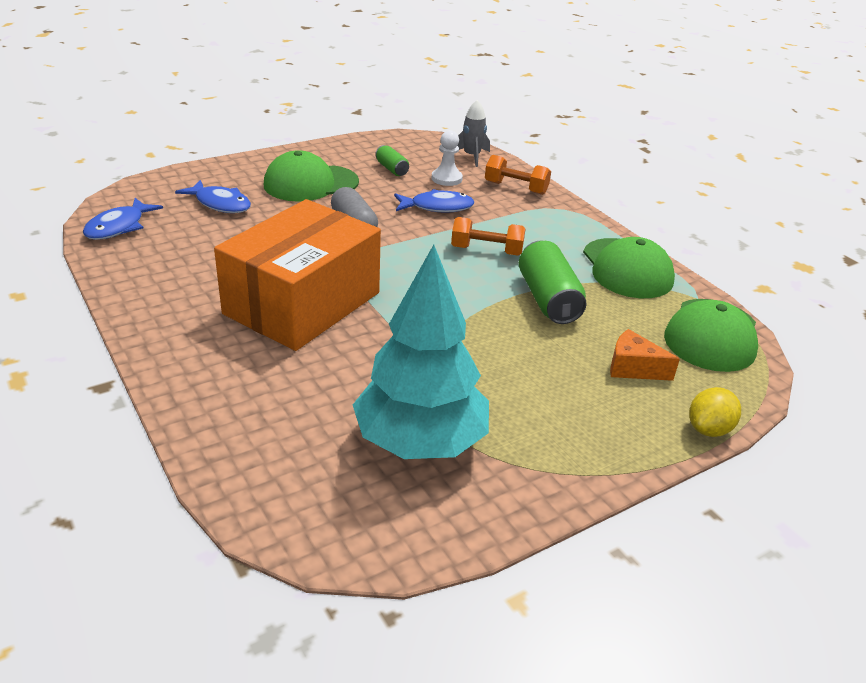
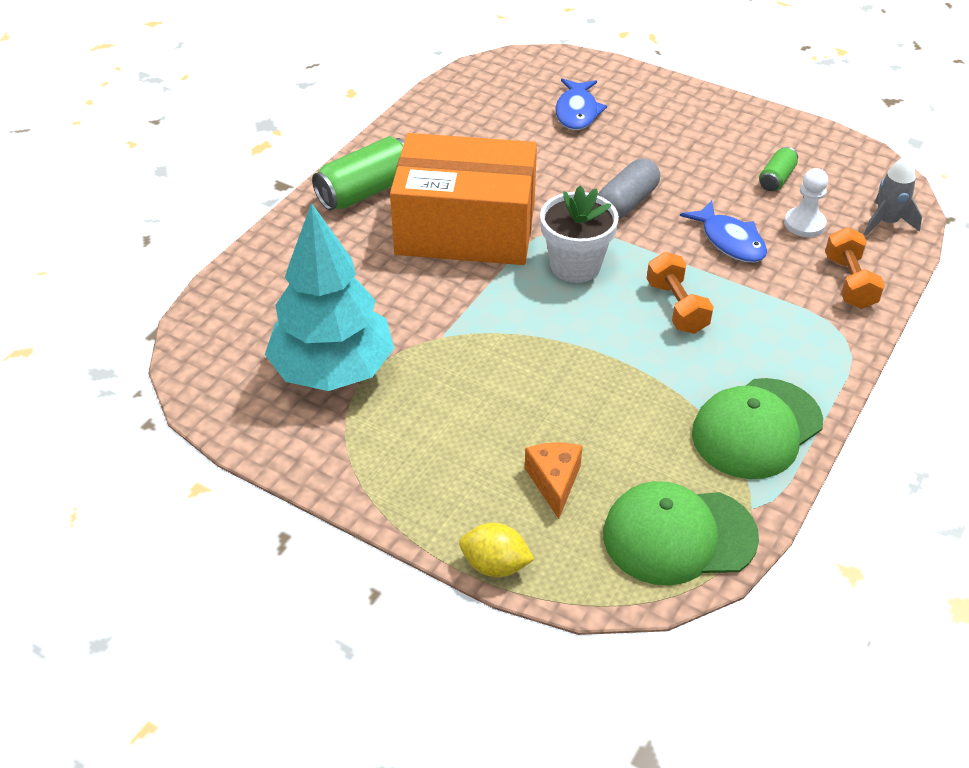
camera: 65 degrees right, 10 degrees up
(119, 227) = (482, 83): blue fish -> none
(310, 183) = (677, 142): green cap -> none
(402, 272) = (575, 266): none -> white flower pot
(548, 299) = (625, 382): green can -> green can (365, 191)

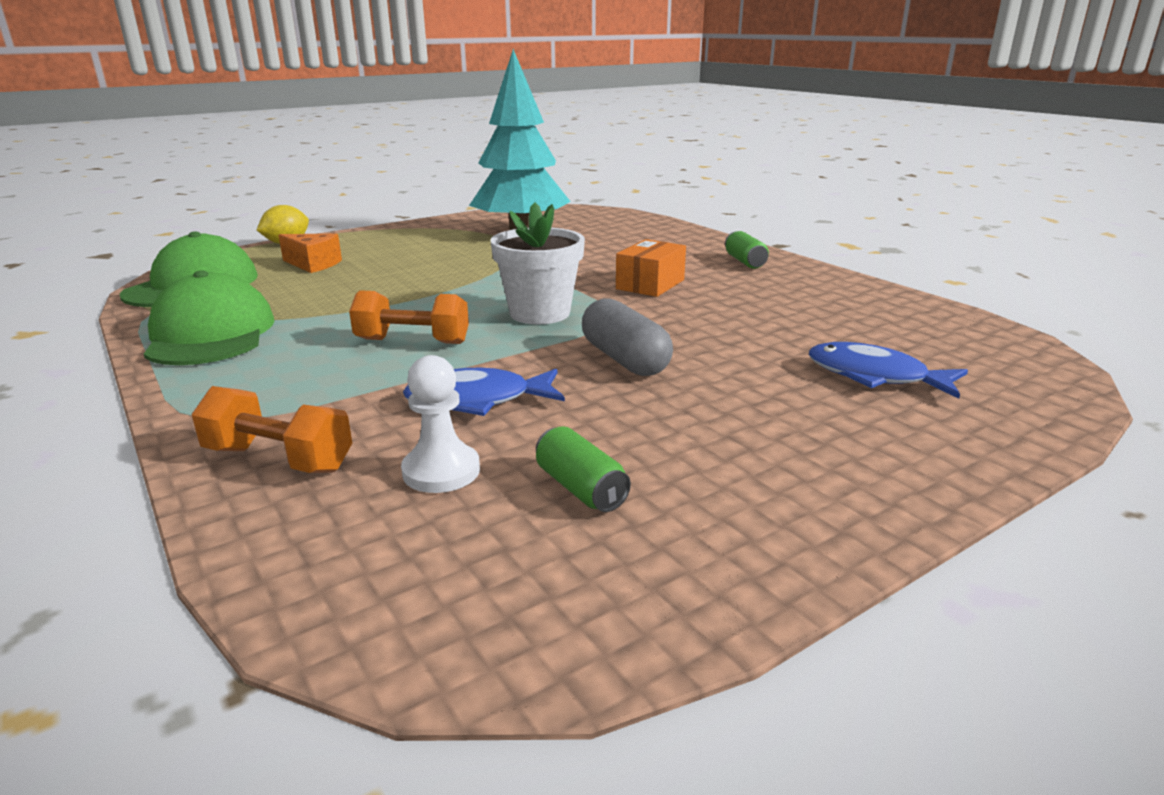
camera: 115 degrees right, 20 degrees down
(365, 191) = (745, 262): green can -> green can, size x0.54
(466, 228) = (650, 284): orange box -> orange box, size x0.43
(886, 222) = (338, 564): grey rocket -> none

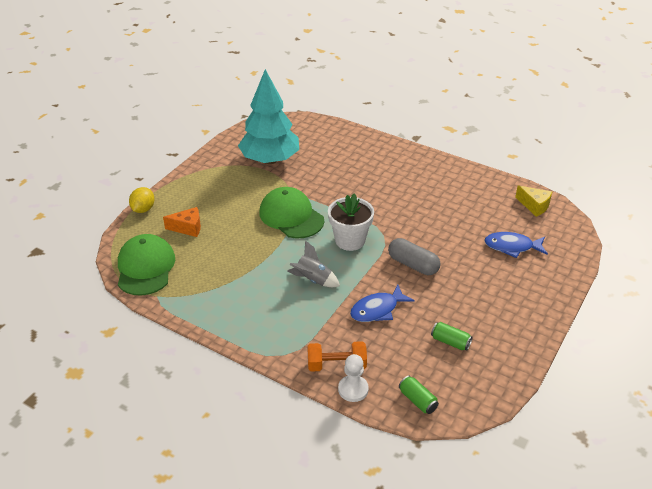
camera: 25 degrees left, 15 degrees up
(211, 334) = (212, 304): green cap -> green cap (291, 216)
(412, 341) = (313, 280): orange dumbbell -> grey rocket
(441, 471) = (399, 350): white pawn -> white pawn (353, 389)
(650, 284) = (381, 199): orange box -> none
(745, 262) = (411, 163): green can -> green can (417, 400)
(968, 336) = (534, 206): none -> yellow cheese

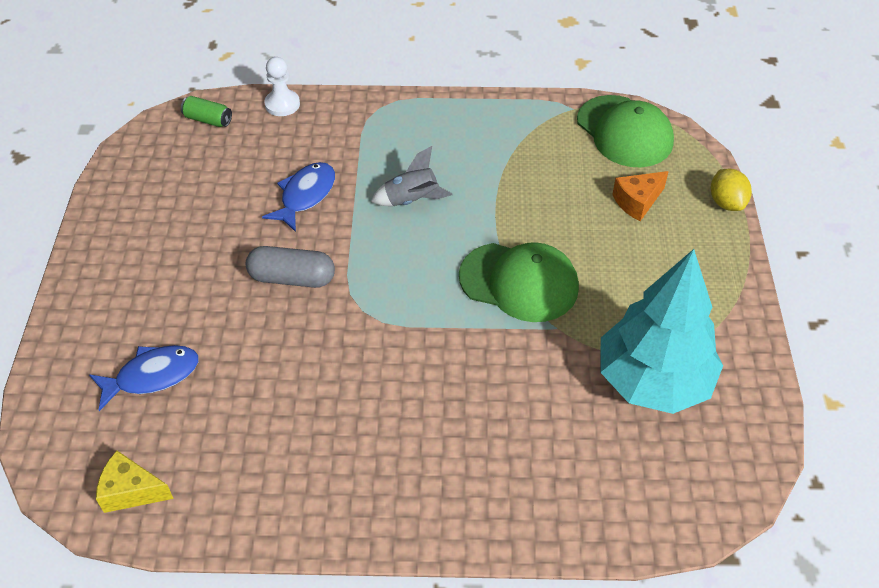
camera: 150 degrees right, 10 degrees up
(336, 365) = (314, 119): orange dumbbell -> none
(350, 240) = (405, 279): white flower pot -> none
(450, 342) = (195, 193): green can -> none

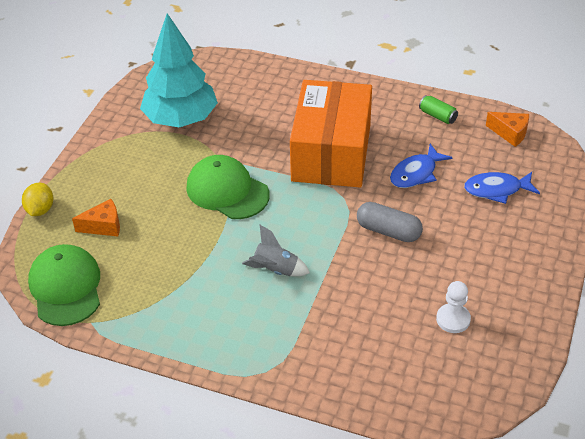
camera: 160 degrees left, 5 degrees down
(131, 491) = (510, 133): yellow cheese -> orange cheese
(208, 120) = (436, 401): green can -> green can (437, 116)
(282, 104) = (358, 400): white pawn -> white pawn (453, 319)
(305, 196) = (361, 295): blue fish -> blue fish (416, 173)
(404, 378) = (331, 153): none -> orange box

